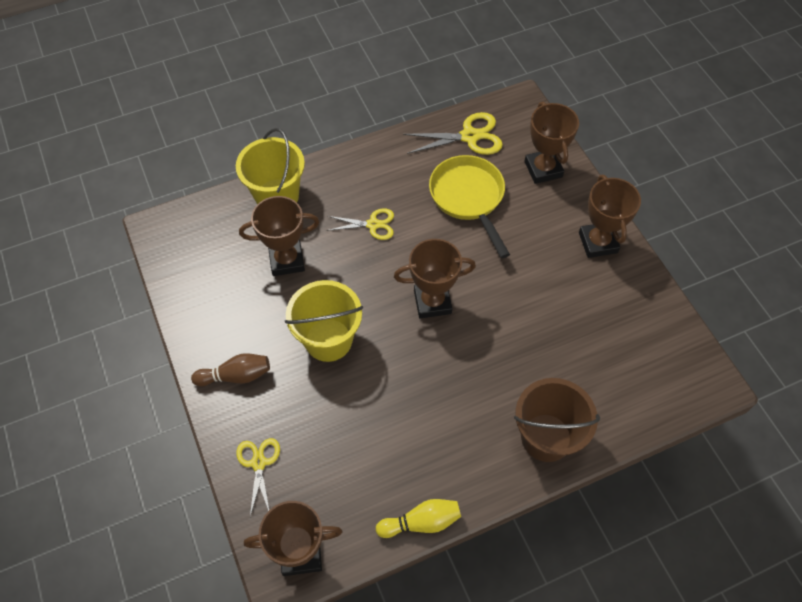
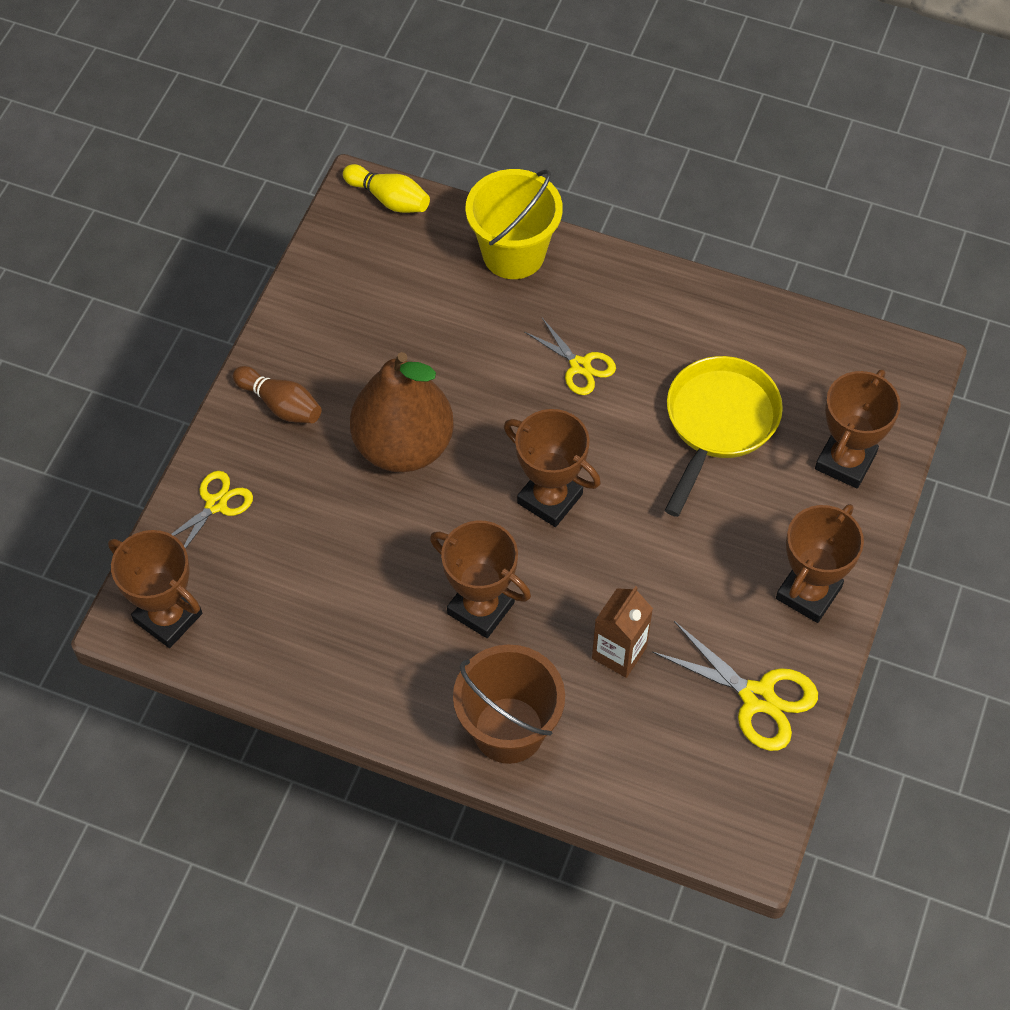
camera: 45 degrees right, 0 degrees up
(287, 260) = (450, 330): brown trophy -> brown trophy (481, 608)
(328, 340) = (403, 446): yellow bucket -> brown pear
(421, 522) = (301, 692): yellow bowling pin -> yellow bowling pin (389, 199)
(470, 136) = (803, 355): yellow scissors -> yellow scissors (758, 698)
(551, 348) = (619, 652): none -> brown carton

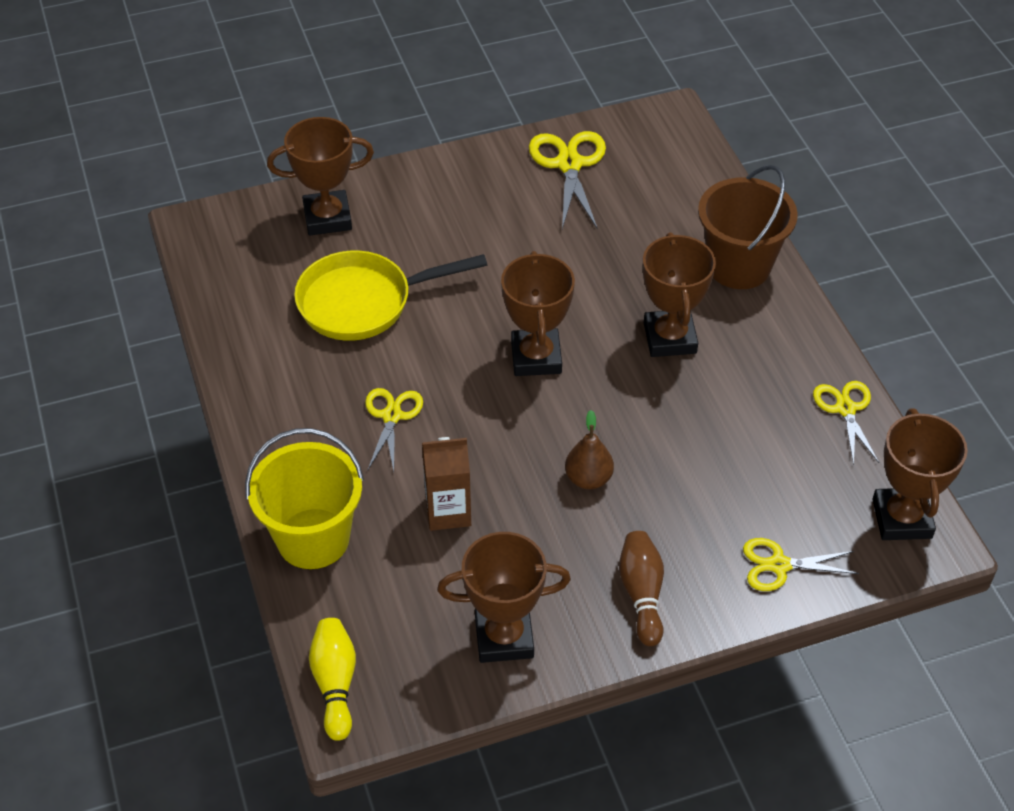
camera: 130 degrees left, 10 degrees down
(292, 672) = (845, 409): none -> yellow scissors
(403, 446) = (588, 478): brown pear -> brown pear, size x0.45
(619, 652) = (616, 246): brown carton -> brown carton (448, 511)
(808, 593) = (461, 181): brown trophy -> brown trophy (504, 637)

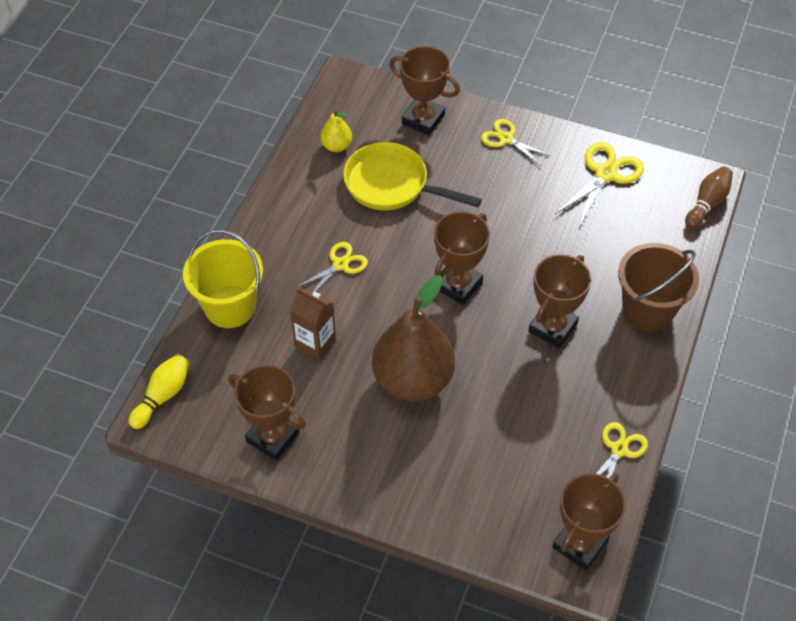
camera: 40 degrees right, 5 degrees up
(259, 299) = (336, 146): none -> yellow pear
(588, 478) = (413, 380): brown pear -> brown pear, size x2.24
(642, 594) = (373, 470): brown bowling pin -> brown bowling pin (707, 203)
(779, 565) = (471, 514): yellow scissors -> yellow scissors (506, 139)

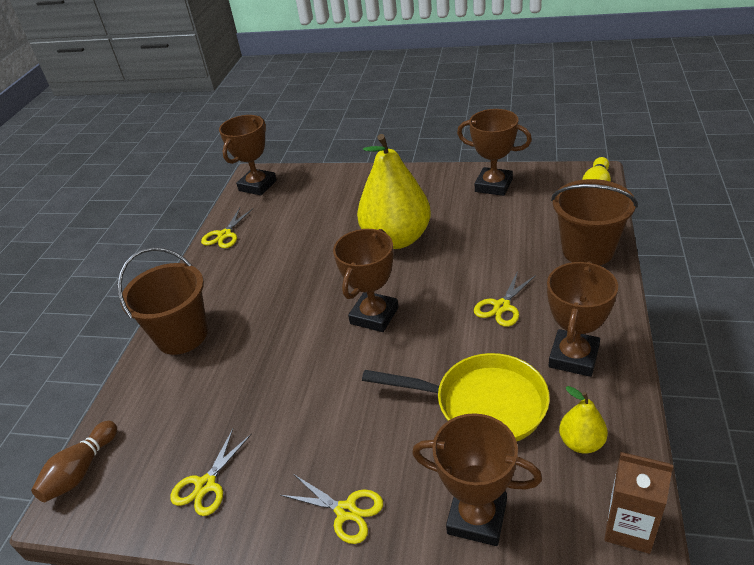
camera: 175 degrees right, 15 degrees down
(230, 307) = (587, 250): yellow bucket -> brown bucket
(315, 343) = (492, 243): brown carton -> brown carton (629, 528)
(413, 380) = (396, 239): brown pear -> yellow pear
(552, 327) = (277, 301): brown trophy -> brown trophy (574, 357)
(605, 174) = (205, 485): yellow scissors -> yellow scissors, size x0.66

